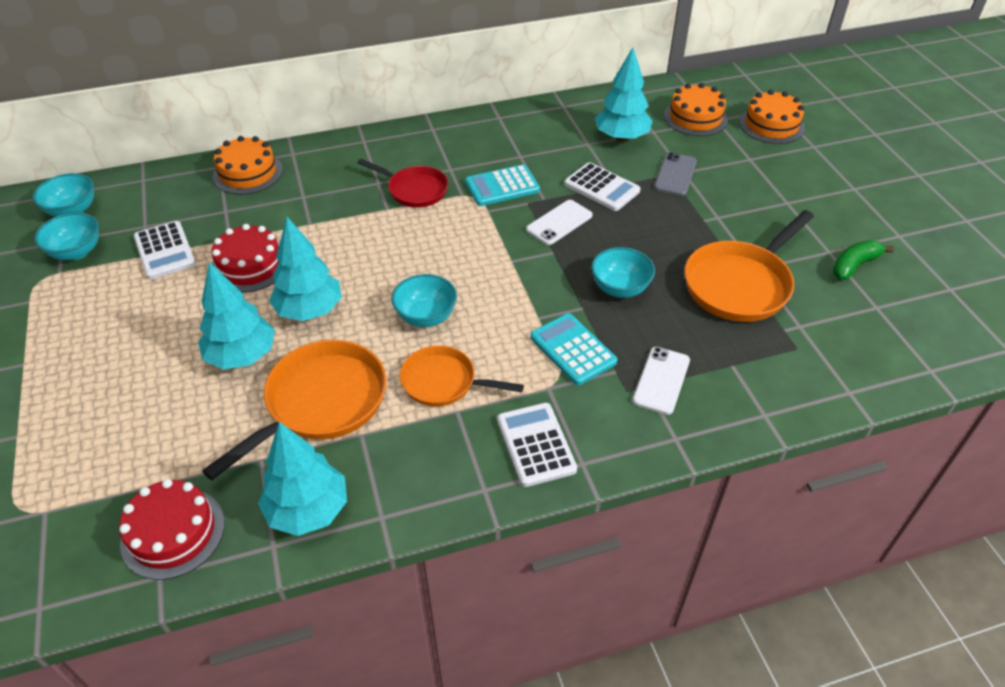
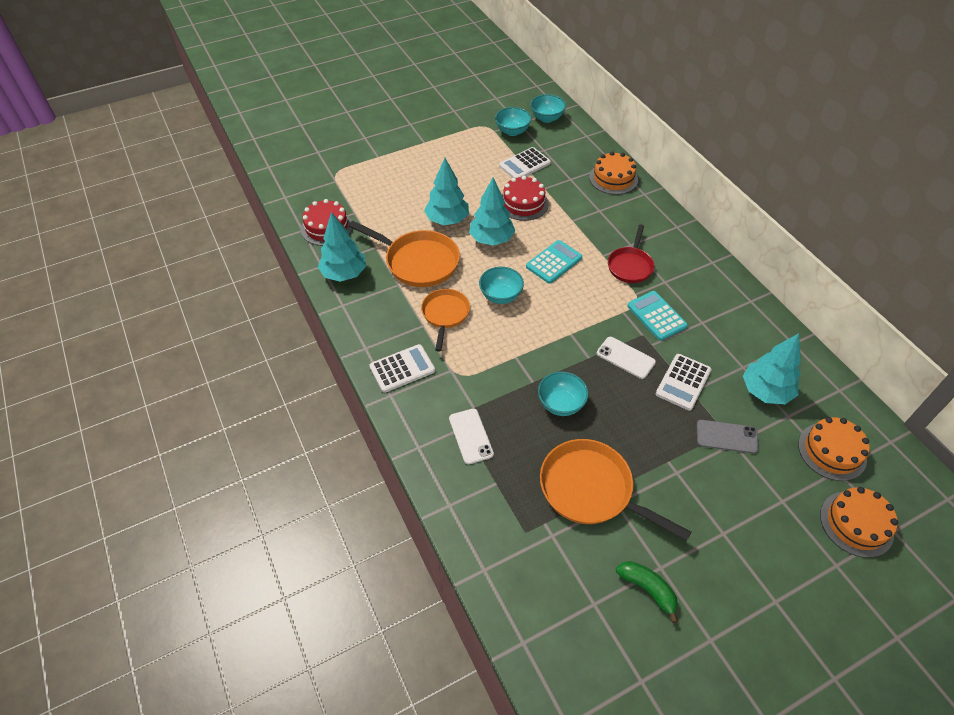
camera: 80 degrees right, 5 degrees up
(573, 349) = (489, 380): turquoise calculator -> turquoise calculator (554, 262)
(661, 380) = (470, 436): white phone -> white phone turned 60 degrees clockwise

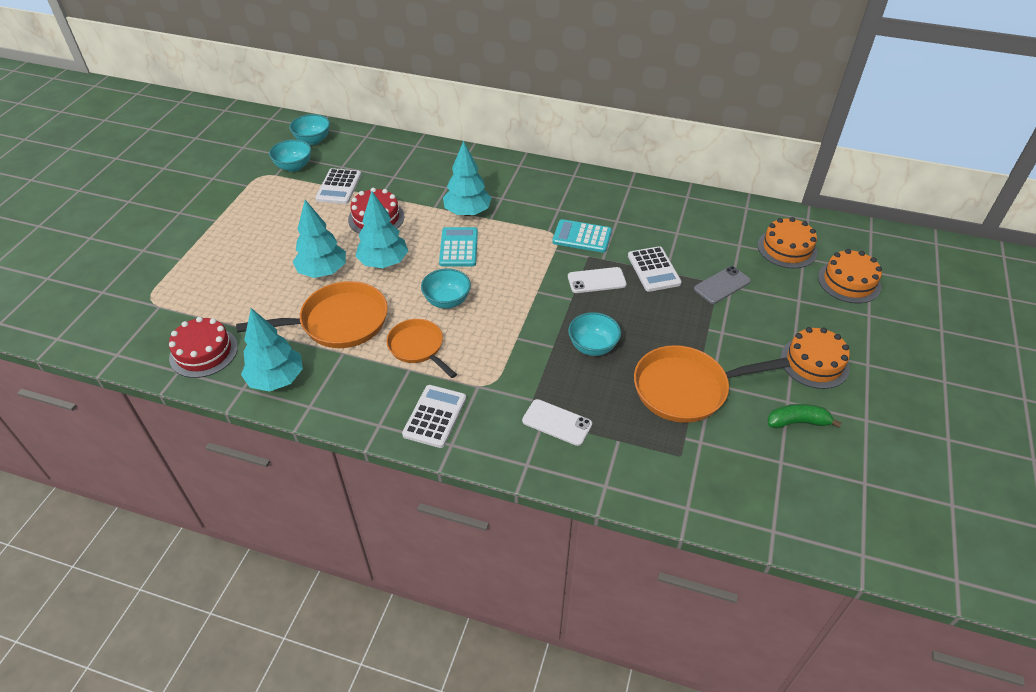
camera: 45 degrees left, 5 degrees down
(613, 178) = (428, 157): orange cake -> orange cake (814, 362)
(630, 266) = (520, 213): red pan -> none
(765, 391) = (708, 239): turquoise tree -> turquoise tree (467, 212)

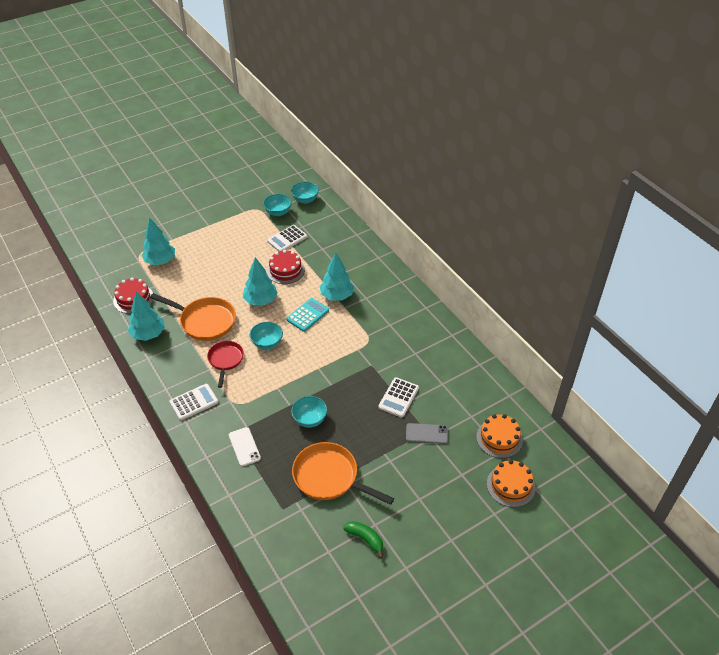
camera: 40 degrees right, 0 degrees up
(323, 271) = (227, 287): turquoise tree -> turquoise tree (160, 261)
(418, 347) = (225, 360): orange pan -> red pan
(582, 237) = (382, 351): turquoise calculator -> none
(596, 280) = (358, 383): white phone -> none
(814, 362) = (420, 515): orange cake -> none

